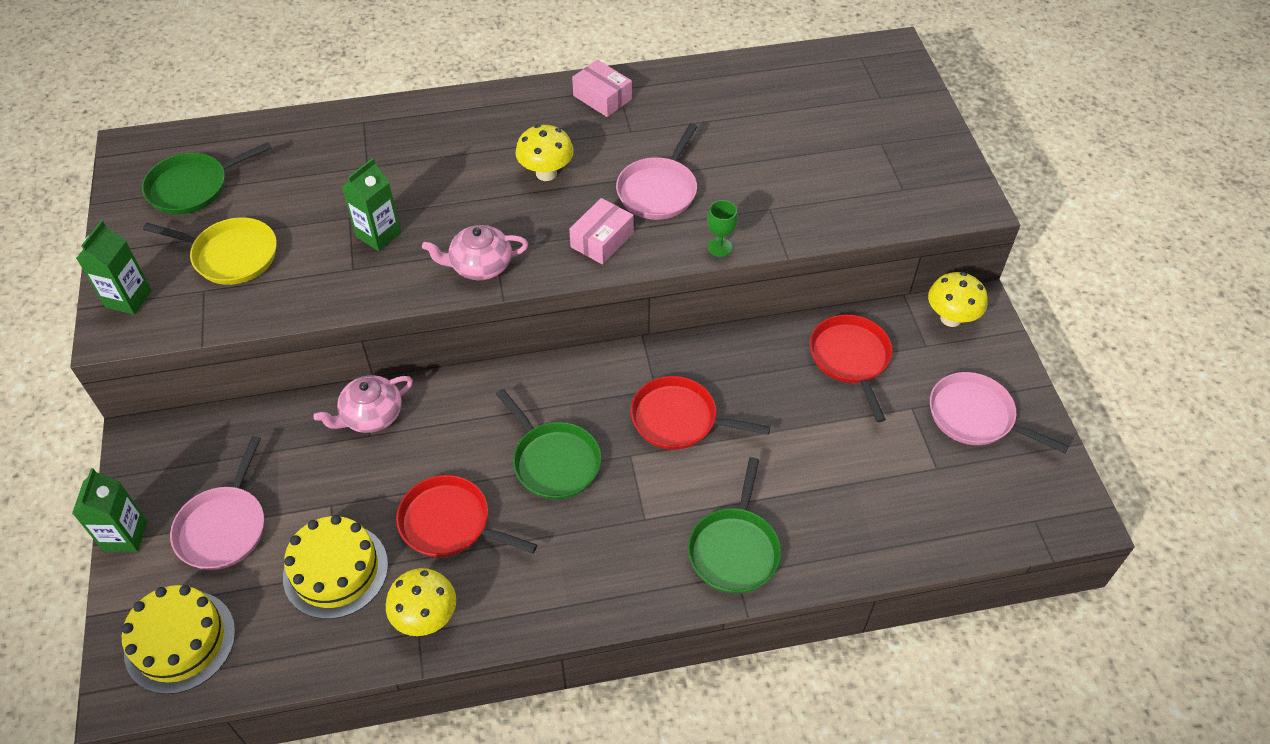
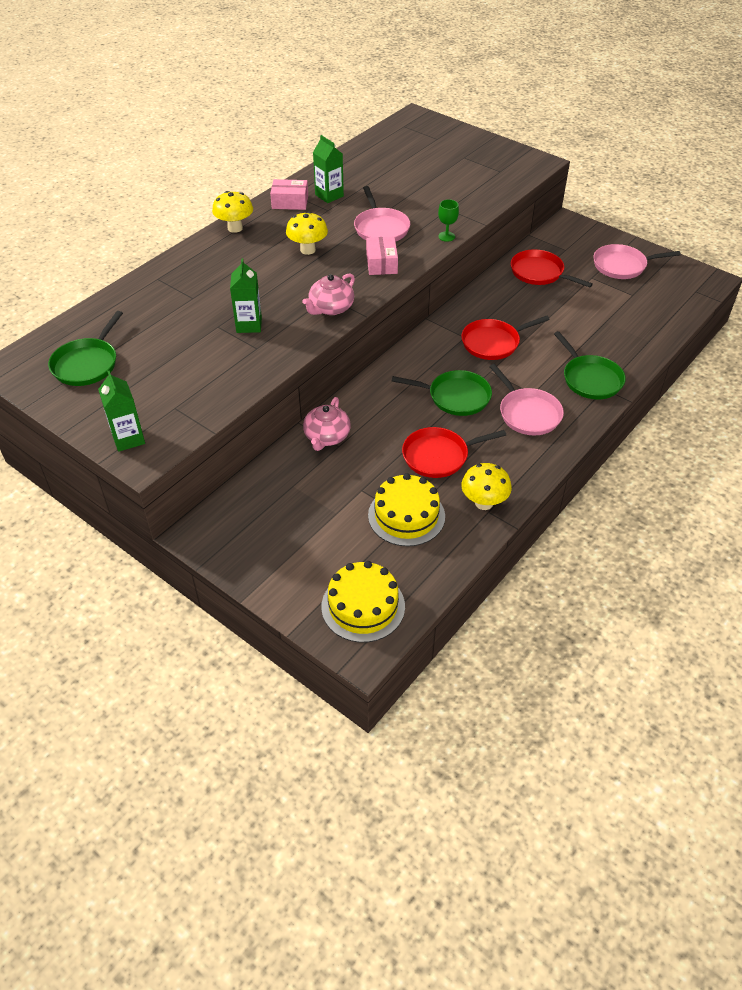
camera: 40 degrees left, 5 degrees down
(125, 536) = (255, 584): green carton -> green carton (329, 195)
(223, 527) = (312, 540): pink pan -> pink pan (528, 413)
(231, 255) = (167, 382): yellow pan -> none
(950, 318) = (562, 233): yellow mushroom -> yellow mushroom (235, 228)

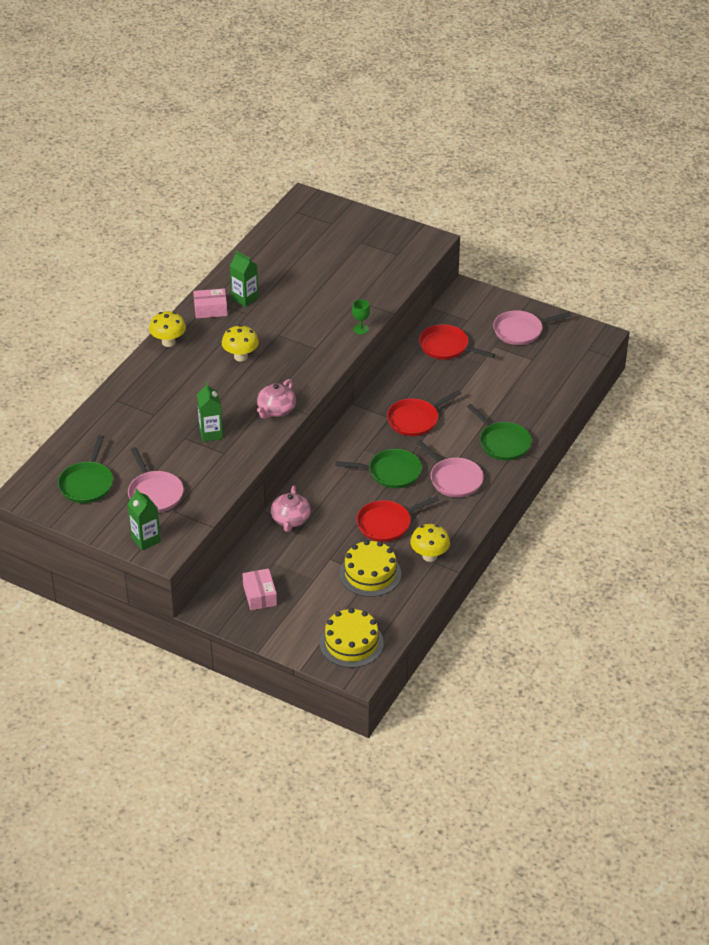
camera: 10 degrees left, 5 degrees down
(381, 228) = (300, 327): pink pan -> pink pan (154, 493)
(381, 263) = (309, 363): pink box -> pink box (259, 595)

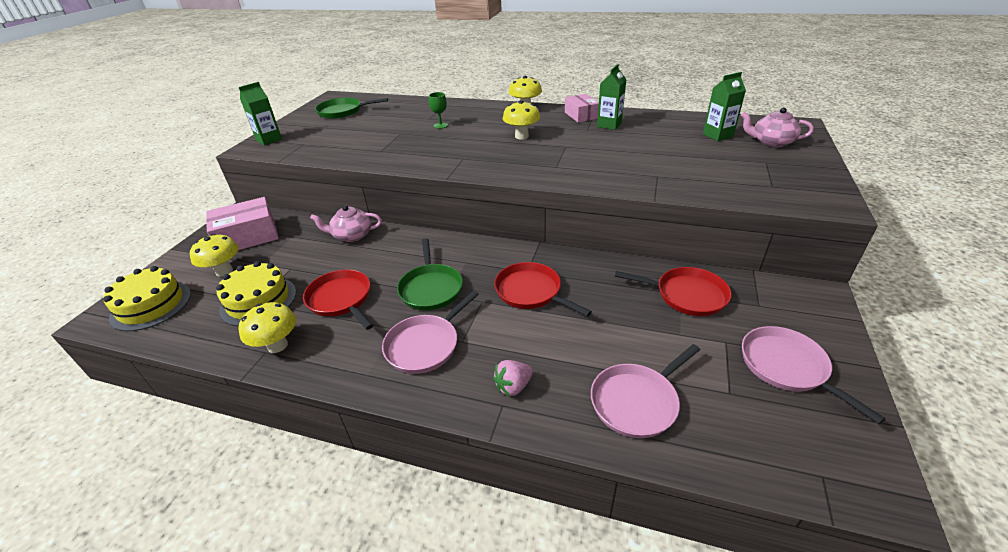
camera: 80 degrees right, 5 degrees down
(154, 493) = (327, 134): pink pan -> pink pan (636, 401)
(211, 433) = (407, 141): green carton -> green carton (718, 135)
(259, 595) = (248, 236): pink box -> pink box, size x1.59
(276, 410) = (448, 163): pink teapot -> pink teapot (771, 142)
(316, 603) = (224, 271): none -> yellow mushroom
(361, 329) = (607, 186): green goblet -> green goblet (440, 125)
(446, 347) = (687, 295): red pan -> red pan turned 90 degrees clockwise
(503, 443) = (513, 386): green pan -> pink strawberry

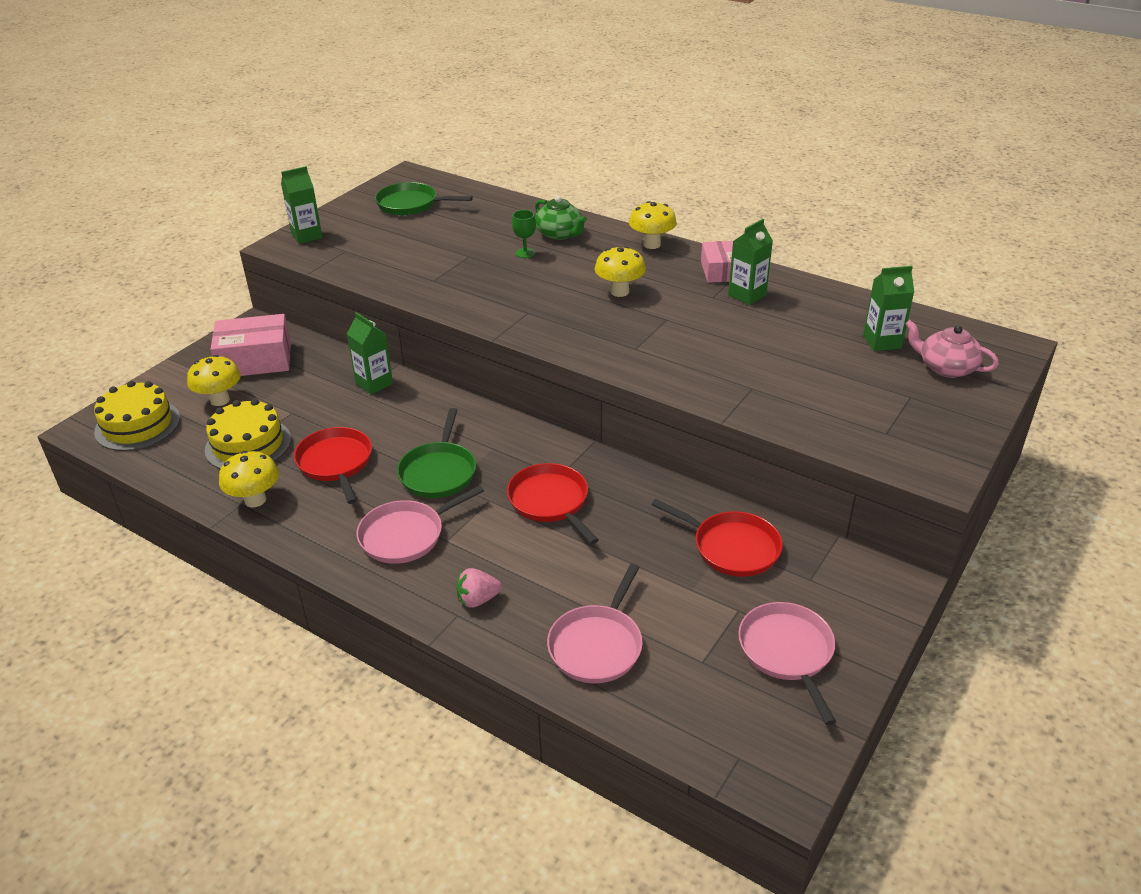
camera: 15 degrees right, 0 degrees up
(352, 235) = (374, 384): pink teapot -> green carton
(459, 112) = (560, 234): none -> green teapot
(636, 401) = (597, 645): pink pan -> pink pan turned 45 degrees counterclockwise

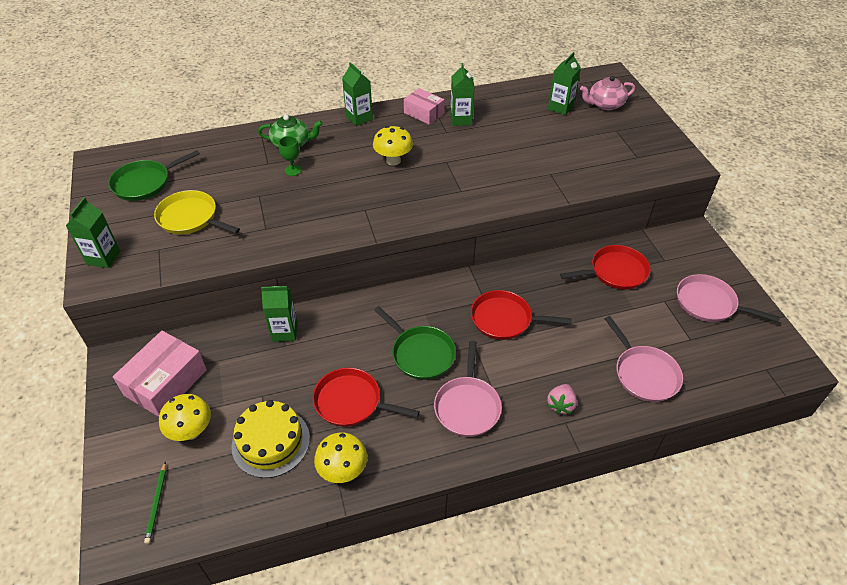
camera: 50 degrees left, 10 degrees up
(137, 425) = (157, 503): yellow cake -> green pencil
(398, 243) = (190, 218): none -> yellow pan
(651, 244) = (359, 118): yellow mushroom -> green carton

